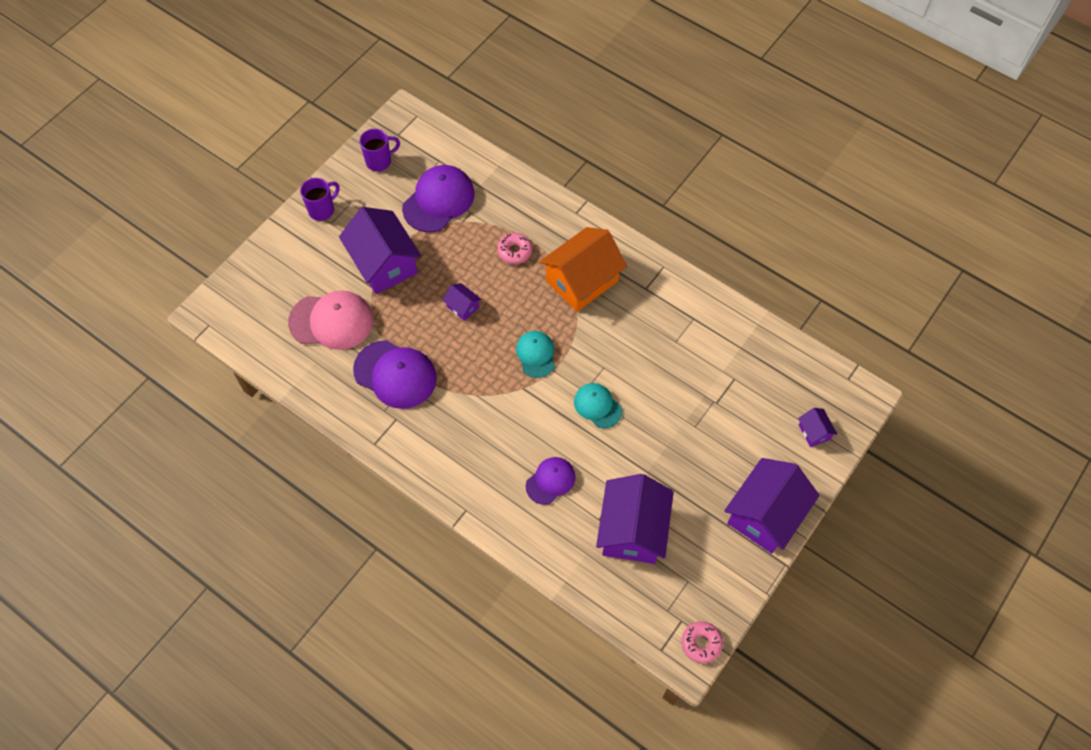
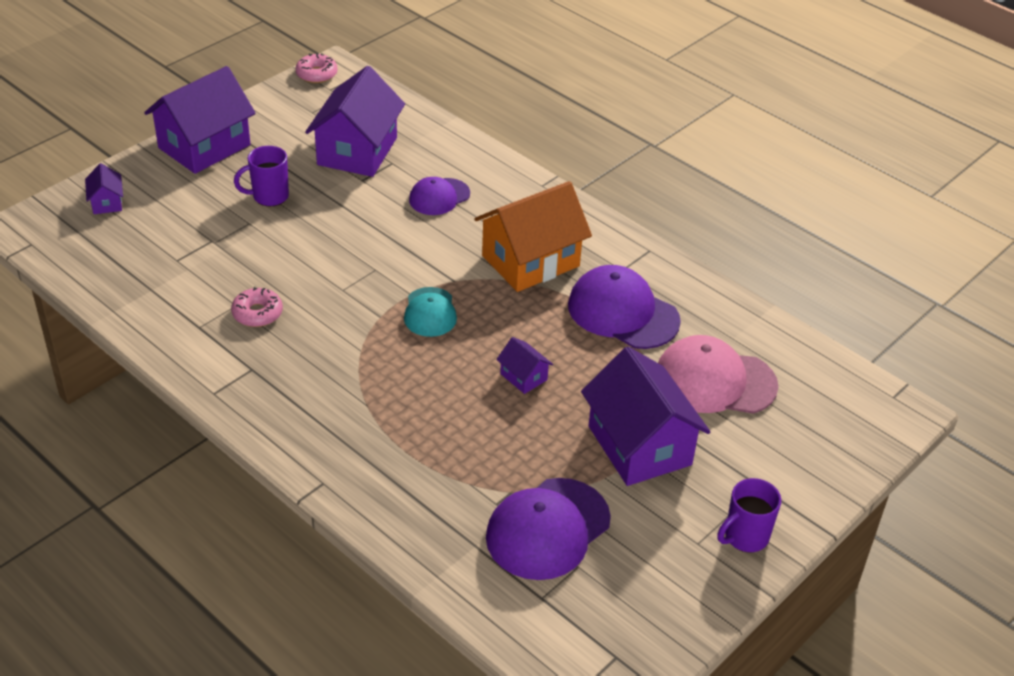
camera: 175 degrees left, 20 degrees down
(379, 161) = (649, 609): purple mug -> purple mug (269, 196)
(514, 251) = (434, 439): pink donut -> pink donut (257, 313)
(582, 281) = (342, 388): orange house -> orange house (530, 261)
(597, 406) = (363, 254): turquoise cap -> none

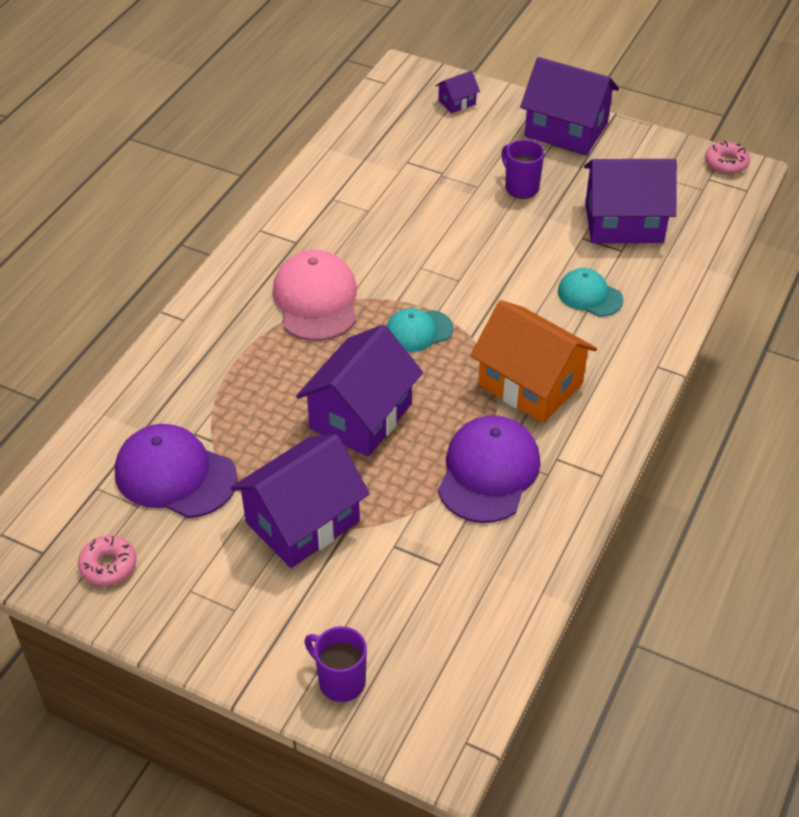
camera: 75 degrees right, 5 degrees up
(257, 313) = (364, 226): pink donut -> pink donut (108, 566)
(439, 197) = (589, 295): purple cap -> turquoise cap
(523, 377) = (361, 416): purple house -> purple house, size x2.25
(714, 381) = (419, 567): pink cap -> pink cap (316, 300)
(745, 537) = (208, 628): purple mug -> purple mug (340, 681)

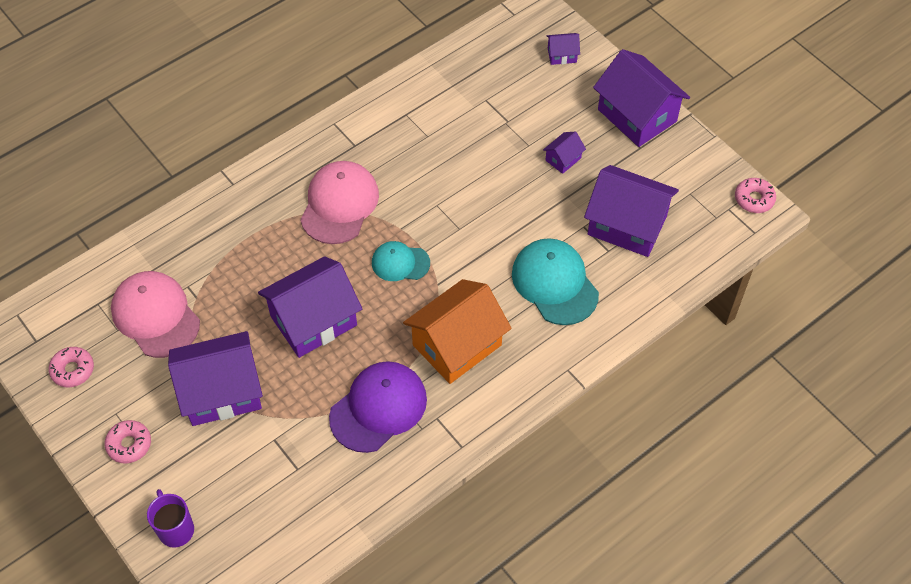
camera: 25 degrees right, 10 degrees up
(175, 475) = (155, 316): purple cap -> pink cap
(227, 616) = (129, 444): none -> pink donut
(521, 187) = (563, 159): purple mug -> purple house
(530, 384) = (457, 345): orange house -> orange house turned 75 degrees clockwise
(589, 295) = (554, 283): turquoise cap -> turquoise cap, size x1.68

